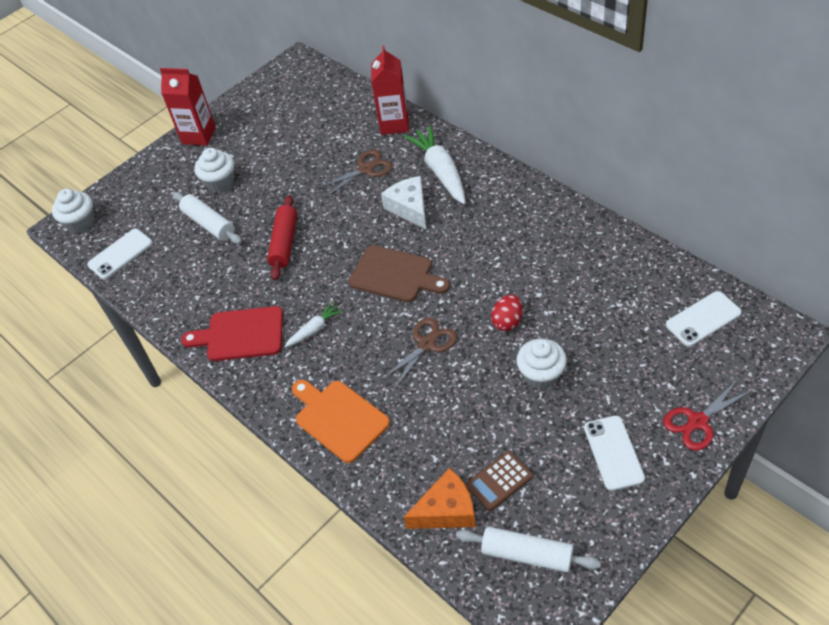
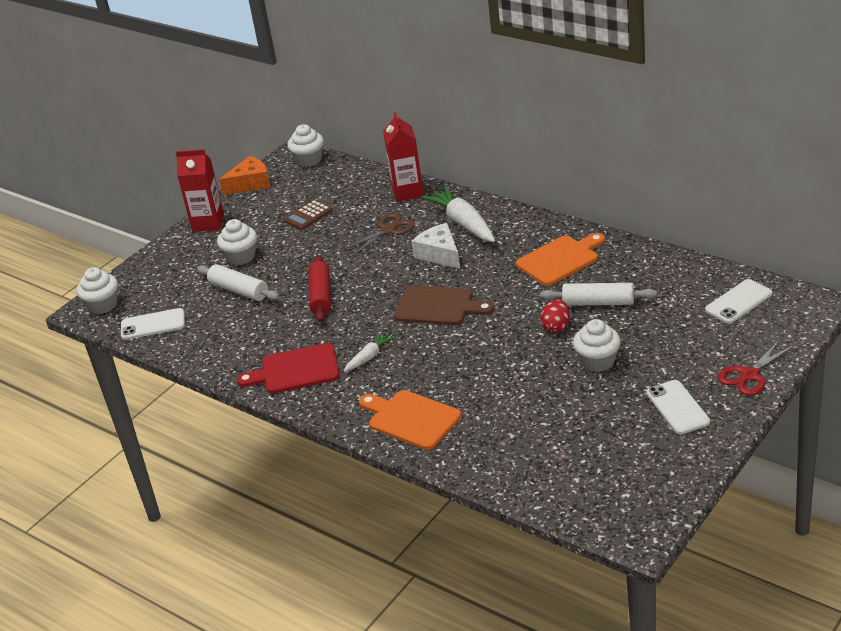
camera: 10 degrees left, 15 degrees down
(120, 254) = (153, 325): white phone -> white phone turned 45 degrees clockwise
(308, 71) = (309, 160): none -> white cupcake
(426, 344) = (482, 353): brown scissors -> none
(446, 510) = (532, 470): orange cheese -> orange cheese (250, 184)
(499, 481) = (576, 442): brown calculator -> brown calculator (308, 215)
(527, 554) = (614, 490): white rolling pin -> white rolling pin (598, 303)
(528, 233) = (560, 259): none -> orange cutting board

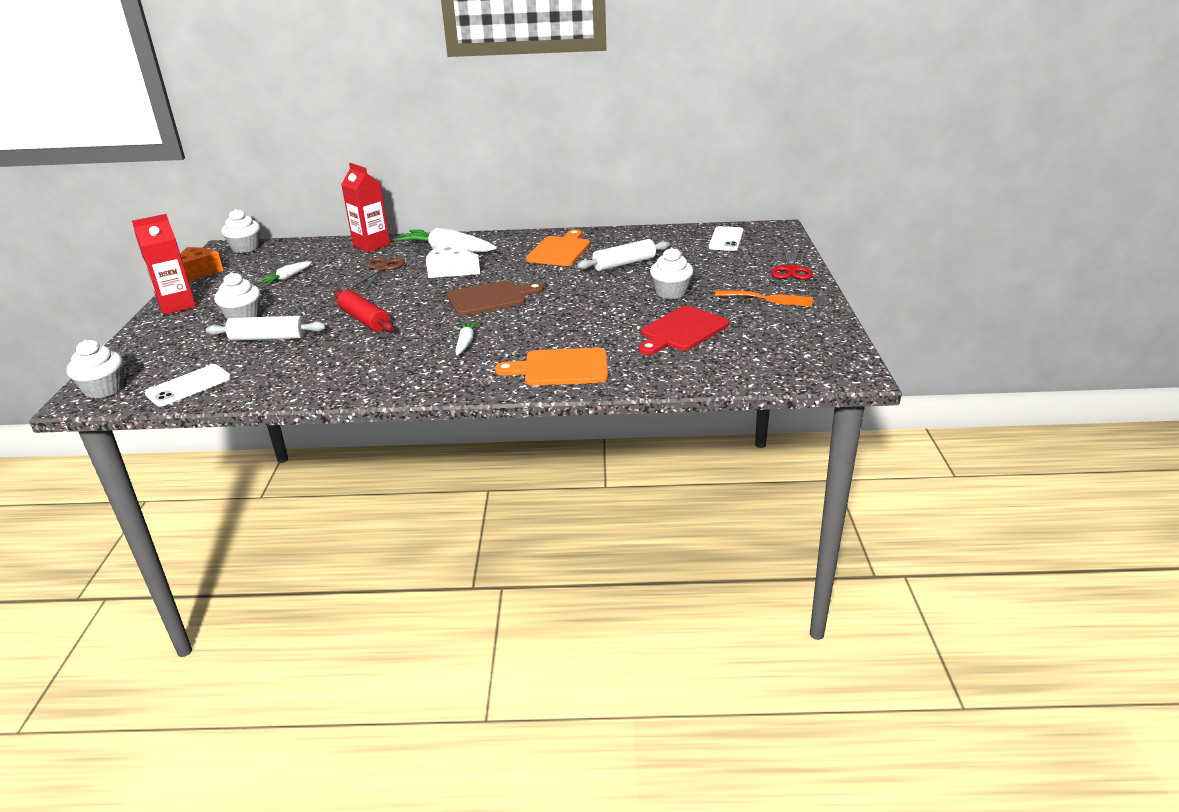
camera: 40 degrees left, 5 degrees down
(296, 370) = (400, 371): red cutting board -> red cutting board (682, 330)
(308, 215) = (287, 278): brown calculator -> white carrot
(556, 327) = (610, 284): red egg -> none
(677, 407) = (768, 299): white phone -> orange fork

